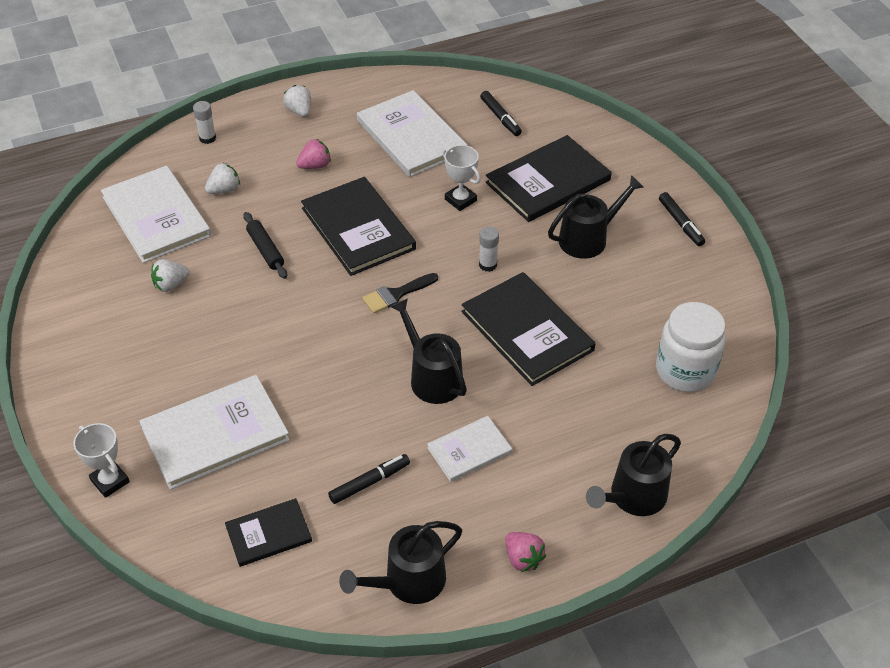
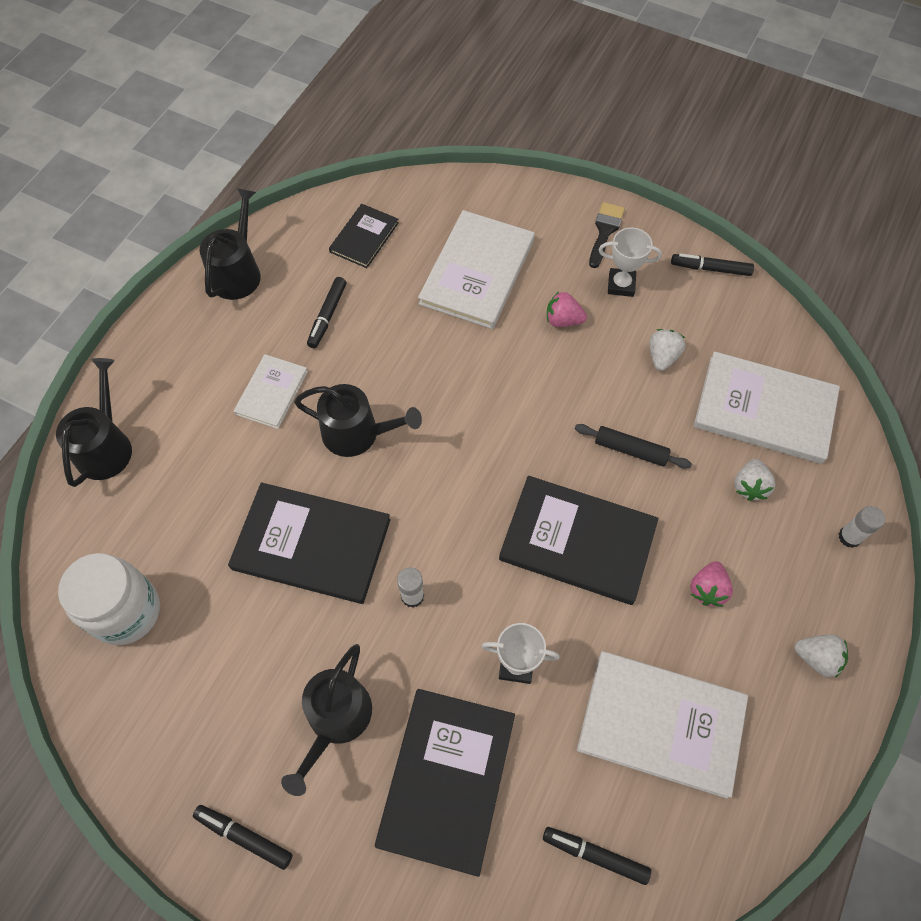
camera: 140 degrees right, 15 degrees up
(54, 314) = (710, 269): none -> black marker
(110, 481) = (508, 196): white trophy -> white trophy (621, 285)
(396, 294) = (466, 493): black brush -> black brush (605, 231)
(523, 558) = (165, 340): pink strawberry -> pink strawberry (563, 320)

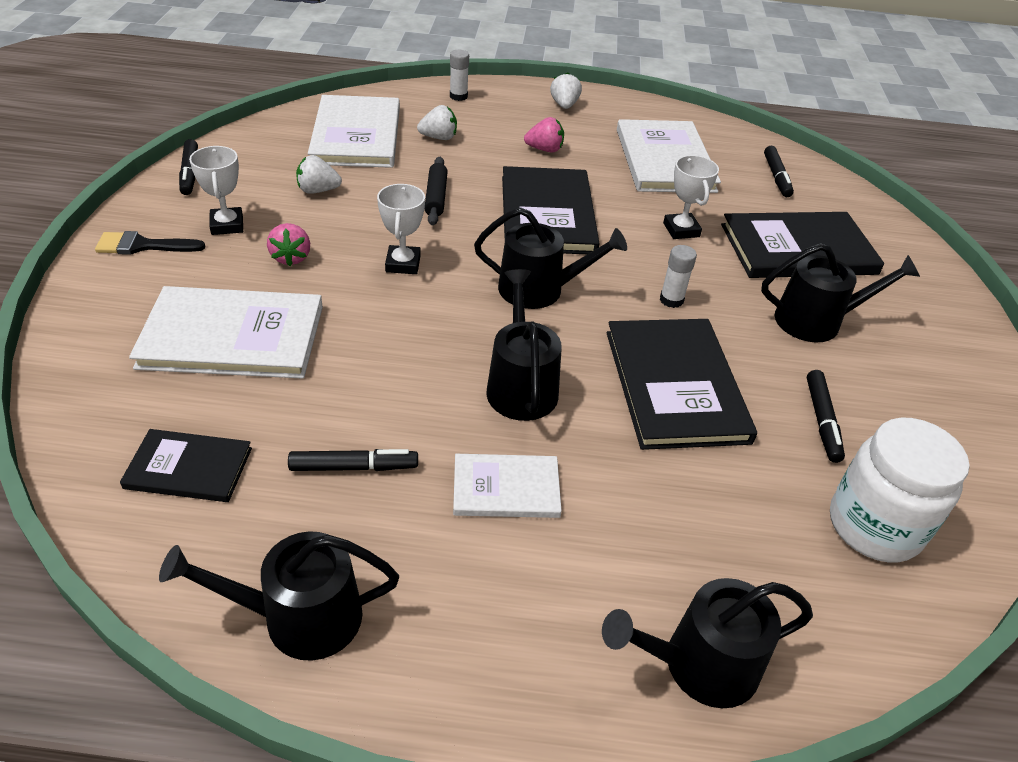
camera: 115 degrees left, 20 degrees down
(244, 836) = (953, 351): black marker -> black marker (822, 421)
(464, 489) = (539, 289): none -> black watering can
(531, 395) = (403, 264): none -> white trophy

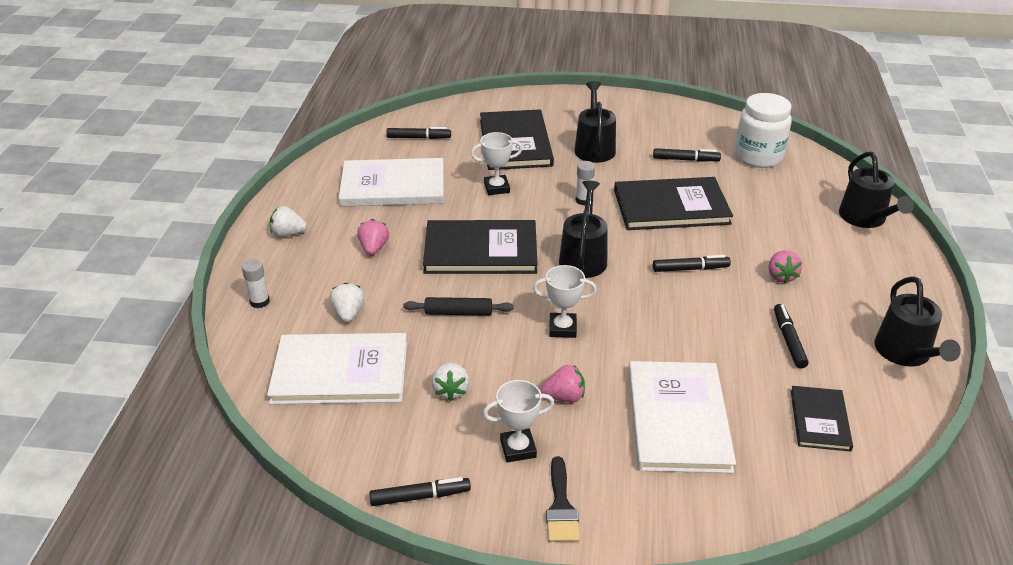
camera: 85 degrees left, 5 degrees down
(506, 488) = (781, 276): white book -> pink strawberry
(521, 386) = (690, 269): black watering can -> black marker

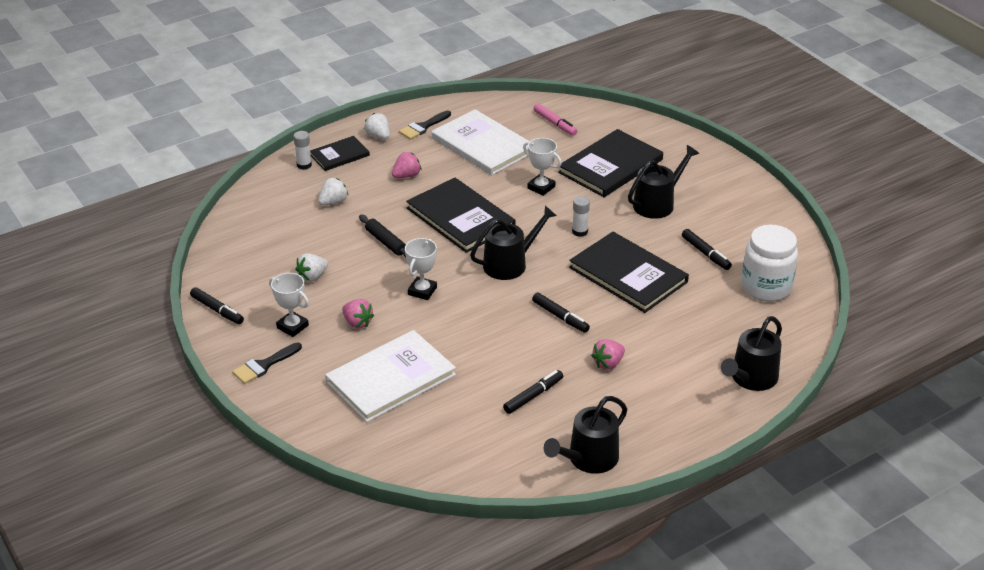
camera: 50 degrees right, 0 degrees up
(315, 202) = (423, 127): none -> black brush
(340, 372) = (280, 228): white book -> none
(419, 138) = (555, 123): black marker -> pink marker
(562, 328) = (422, 291): white trophy -> white trophy turned 60 degrees clockwise
(820, 420) = (461, 442): black book -> black book (339, 155)

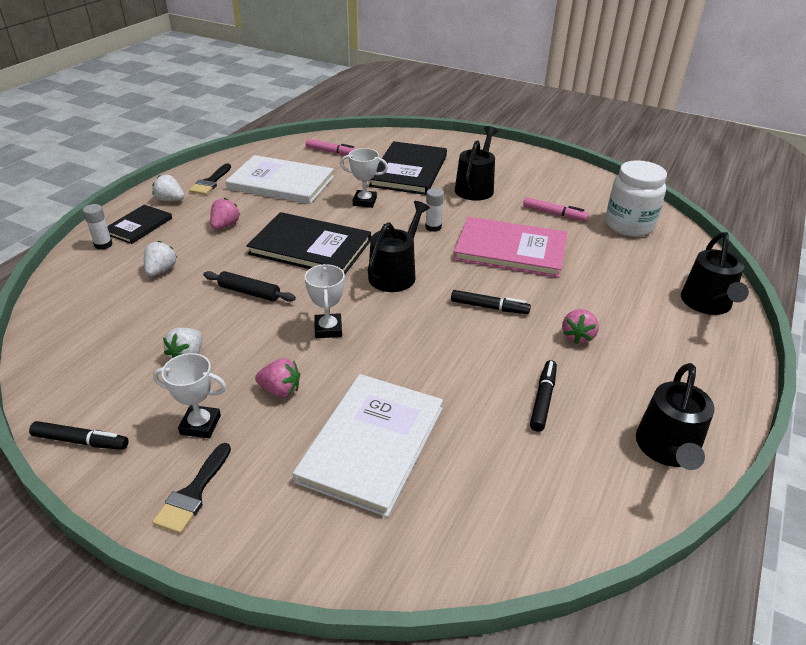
camera: 30 degrees left, 0 degrees up
(628, 275) = (510, 250): black book -> pink book
(705, 253) = (554, 214): black marker -> pink marker

